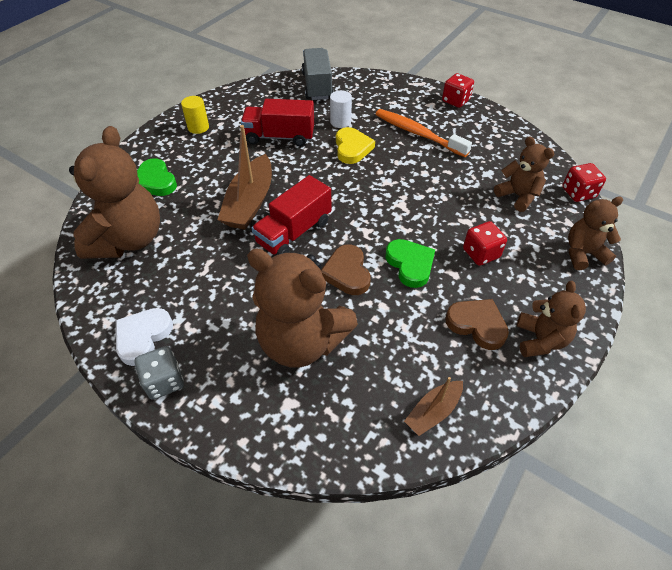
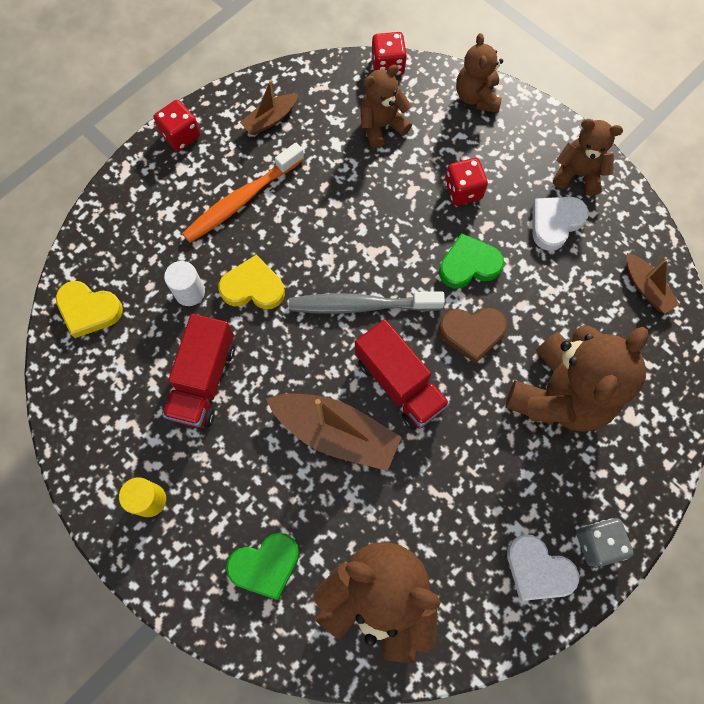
camera: 80 degrees left, 20 degrees up
(317, 86) = (89, 310): grey truck -> yellow heart
(353, 203) = (361, 305): none -> grey toothbrush
(477, 325) = (555, 223): brown heart -> white heart
(490, 137) = (270, 119): none -> brown boat

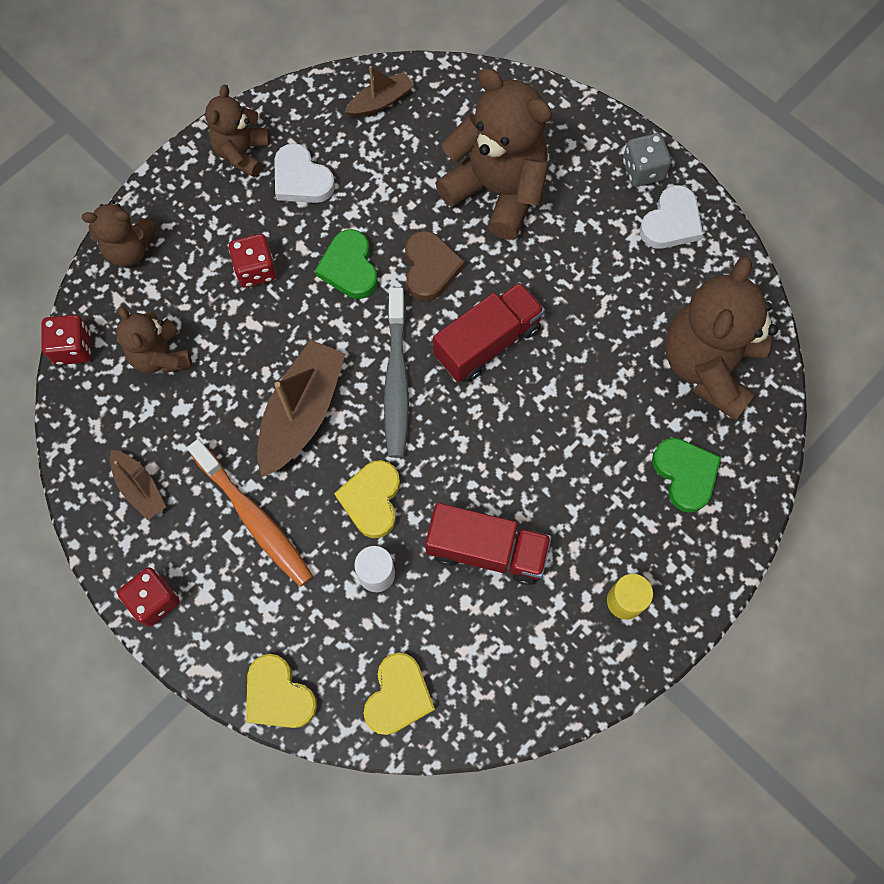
camera: 90 degrees left, 0 degrees up
(100, 223) = (278, 695): none -> yellow heart
(336, 433) = (544, 406): brown boat -> brown boat (302, 413)

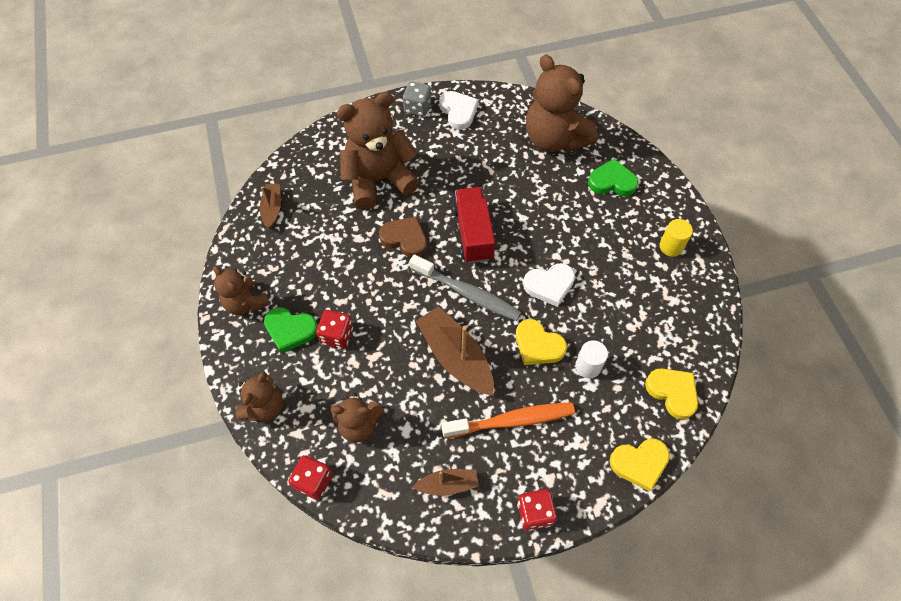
camera: 60 degrees left, 10 degrees down
(301, 179) = (292, 278): white heart -> white heart (549, 285)
(349, 268) = (374, 281): green heart -> green heart (290, 330)
(486, 550) = (604, 299): red truck -> none

